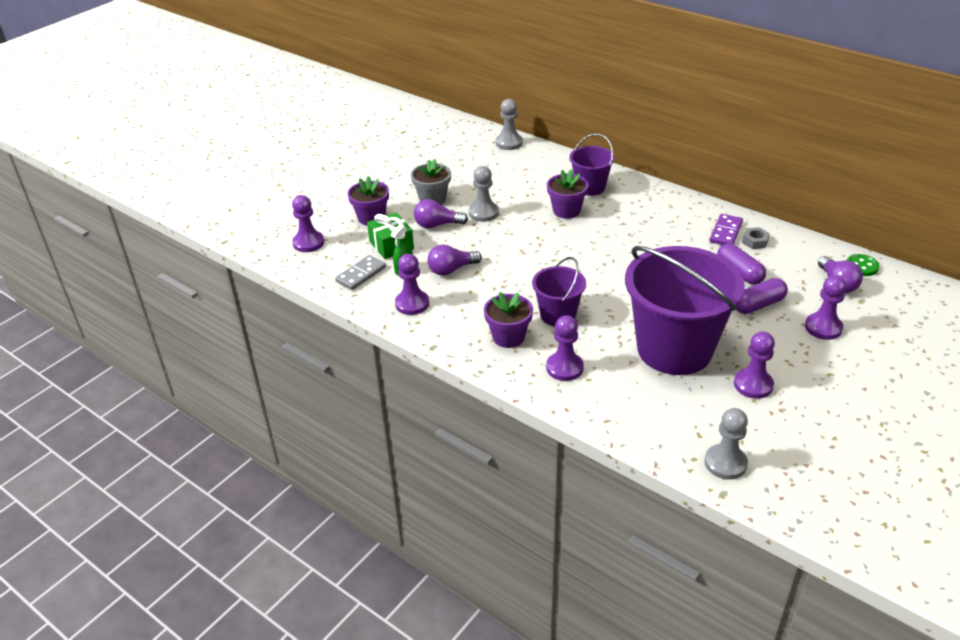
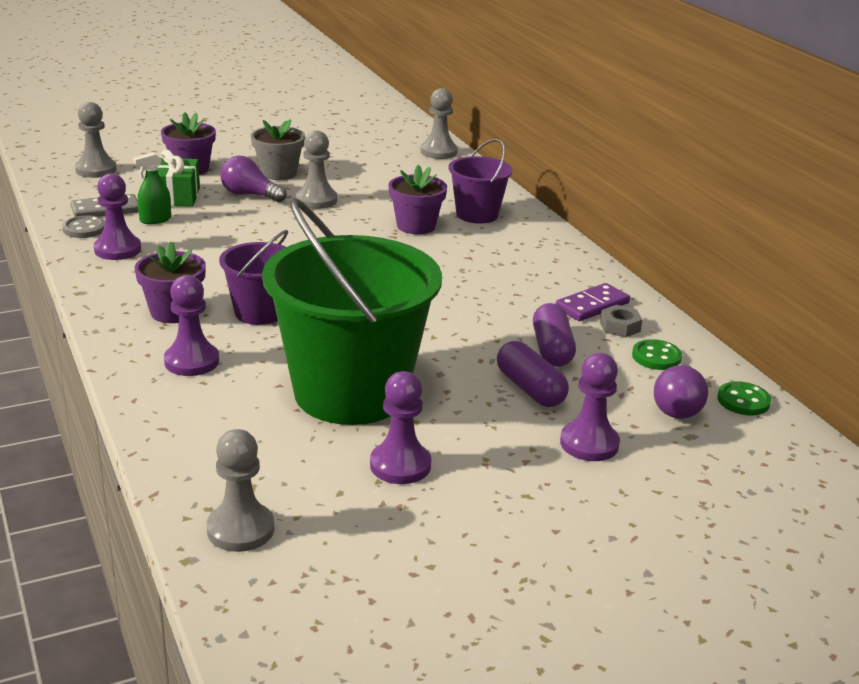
camera: 25 degrees right, 10 degrees down
(308, 243) = (96, 170): purple pawn -> grey pawn
(368, 296) = (84, 229): none -> grey button
(451, 270) = (205, 235): purple light bulb -> none
(674, 349) = (351, 393): purple bucket -> green bucket
(758, 305) = (530, 389): purple capsule -> purple capsule turned 60 degrees clockwise
(794, 255) = (656, 357): none -> green button

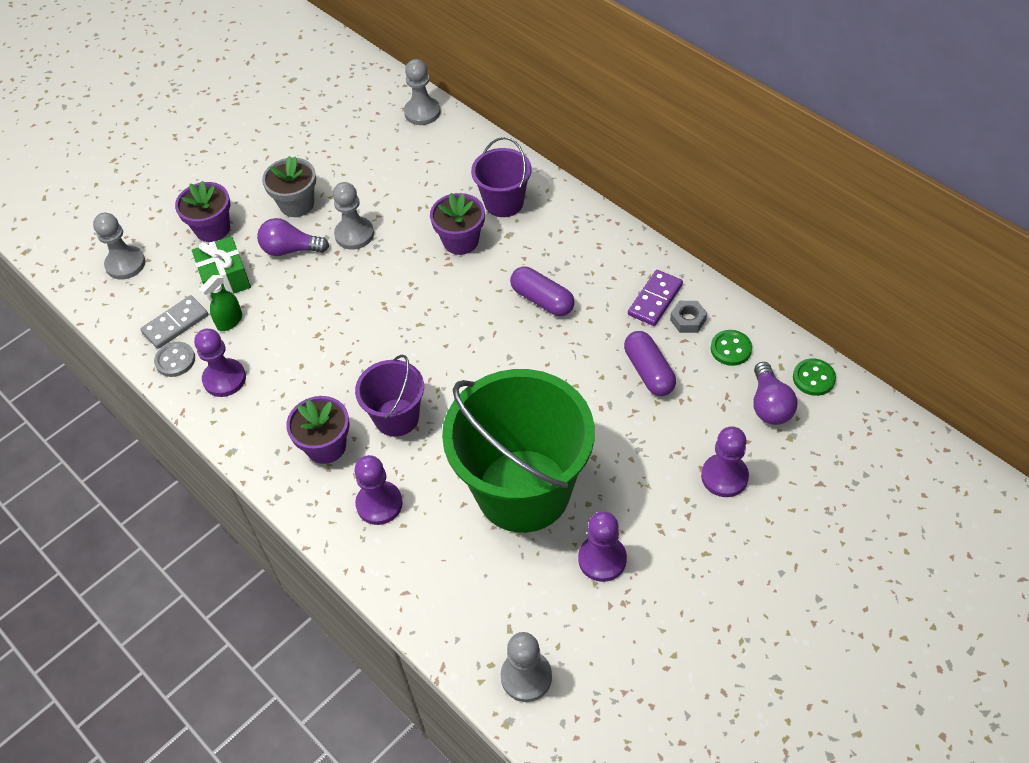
camera: 15 degrees left, 25 degrees up
(530, 389) = (654, 429): purple capsule -> purple capsule (542, 300)

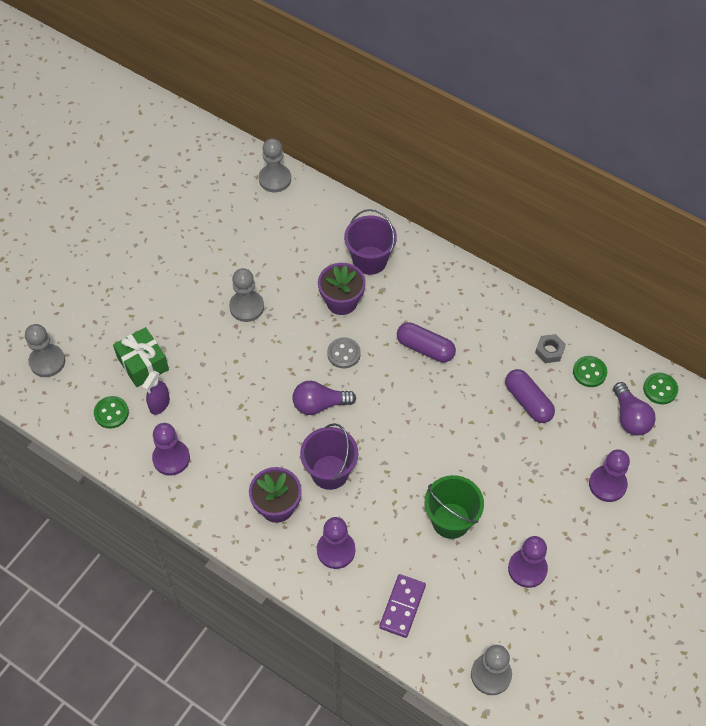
camera: 15 degrees left, 5 degrees up
(175, 324) = (111, 413): grey domino -> green button
(175, 360) = (122, 447): grey button -> grey button (343, 354)
(212, 229) = (117, 317): purple flower pot -> none
(229, 321) = (159, 404): green spray bottle -> purple spray bottle
(290, 249) = (193, 328): purple light bulb -> purple light bulb (319, 404)
(297, 204) = (186, 284): grey flower pot -> none
(523, 490) = (451, 520): green bucket -> green bucket, size x0.50
(655, 300) = (518, 336): purple domino -> purple domino (402, 606)

